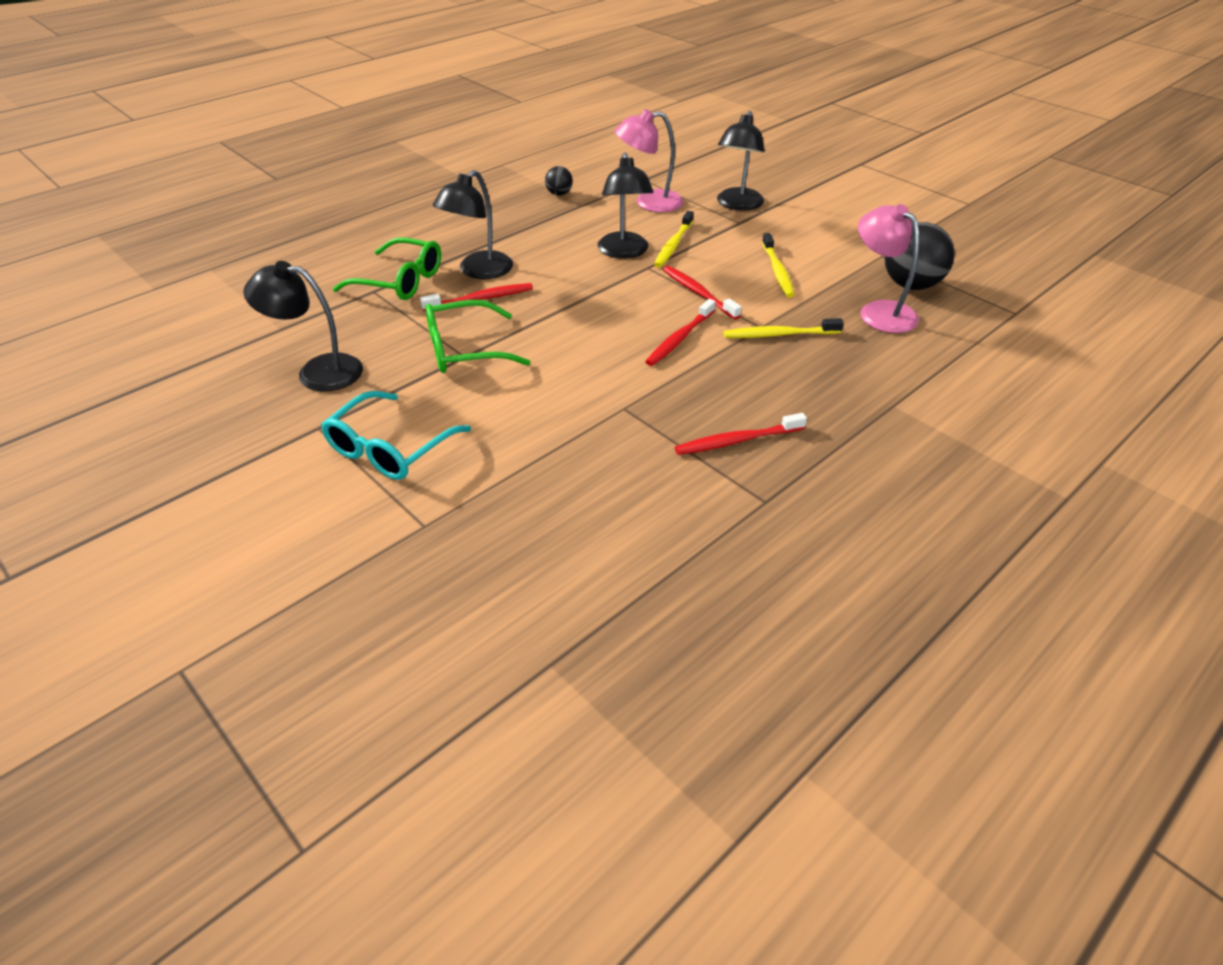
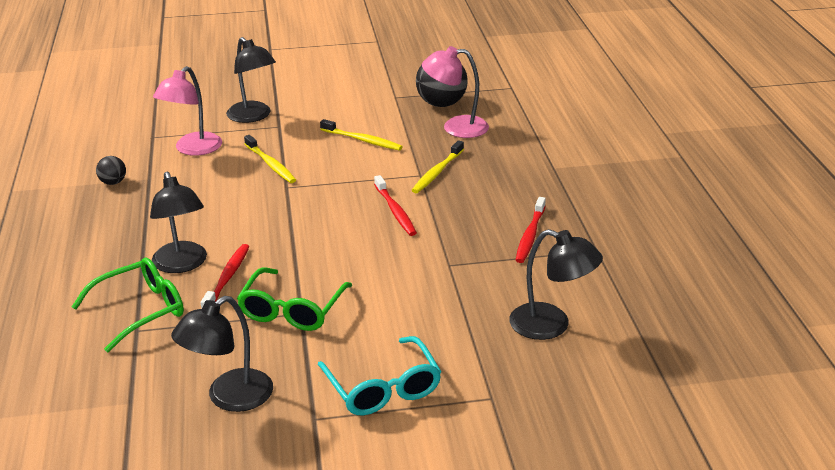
camera: 55 degrees left, 10 degrees down
(624, 252) = (250, 188): black lamp -> black lamp (551, 325)
(698, 293) = (348, 181): red toothbrush -> none

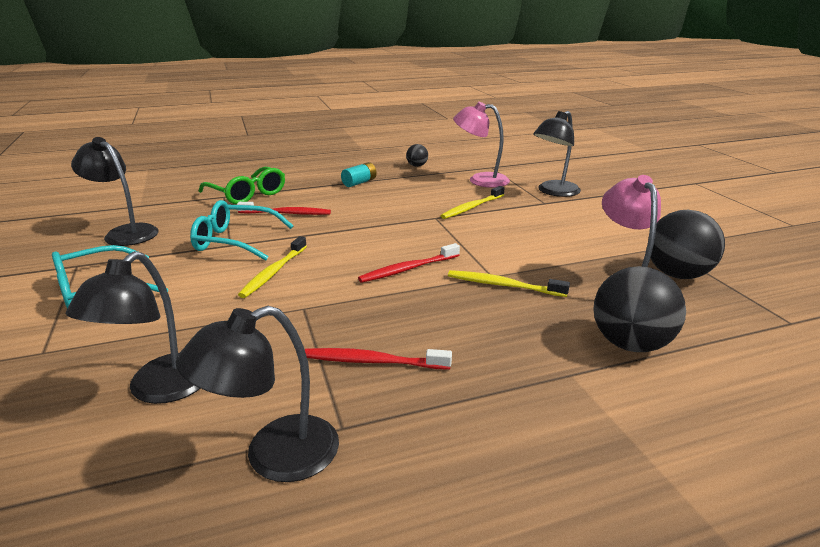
camera: 80 degrees right, 5 degrees down
(150, 226) = (359, 183): none -> turquoise battery
(182, 265) = (306, 198): black lamp -> black lamp (274, 456)
(292, 310) = (235, 241): green glasses -> turquoise glasses
(363, 140) = (547, 240): yellow toothbrush -> yellow toothbrush (273, 272)
(525, 142) = (630, 344): none -> black ball

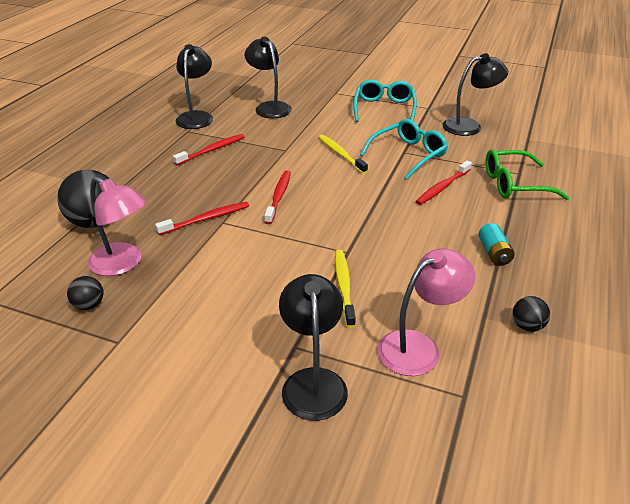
camera: 130 degrees right, 10 degrees up
(503, 285) = (206, 219): yellow toothbrush -> red toothbrush
(677, 275) = (89, 305): black ball -> black ball, size x0.50

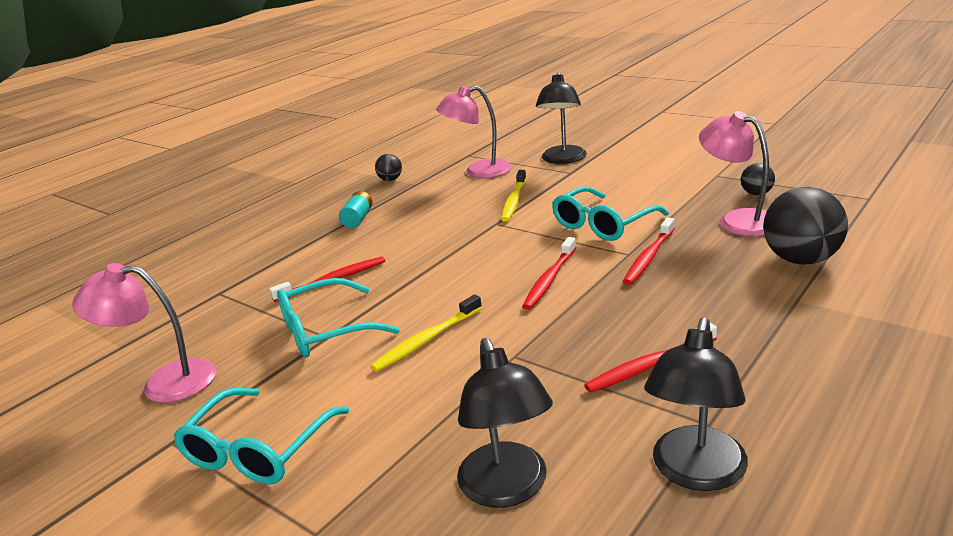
camera: 160 degrees left, 10 degrees down
(206, 219) = (649, 257): red toothbrush -> red toothbrush turned 45 degrees counterclockwise
(245, 254) = (603, 224): none -> turquoise glasses
(340, 154) = (426, 340): yellow toothbrush -> yellow toothbrush turned 60 degrees clockwise
(469, 126) = (165, 382): black lamp -> pink lamp
(514, 184) = (246, 279): green glasses -> none

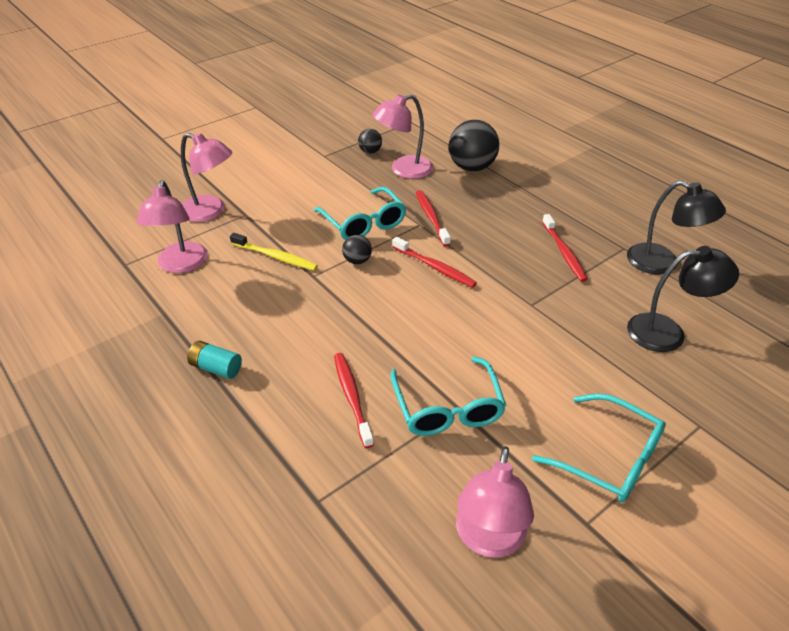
camera: 80 degrees left, 15 degrees up
(390, 179) = (128, 331): black ball -> black ball (357, 261)
(426, 340) = (492, 345): yellow toothbrush -> none
(563, 159) = (210, 212): black lamp -> pink lamp
(649, 257) = (431, 217): red toothbrush -> red toothbrush turned 150 degrees counterclockwise

